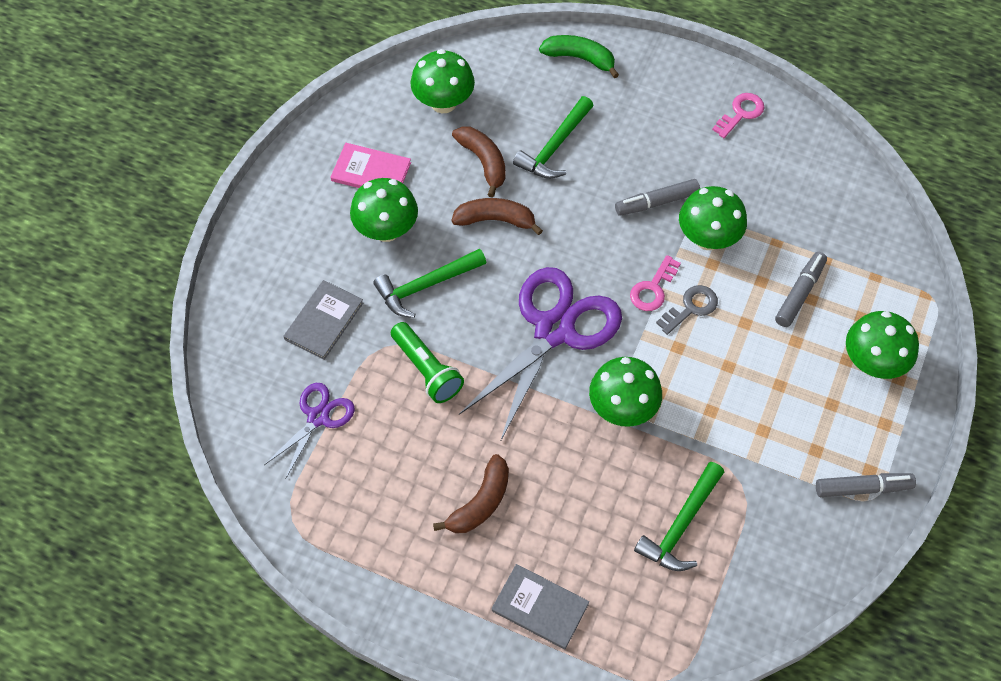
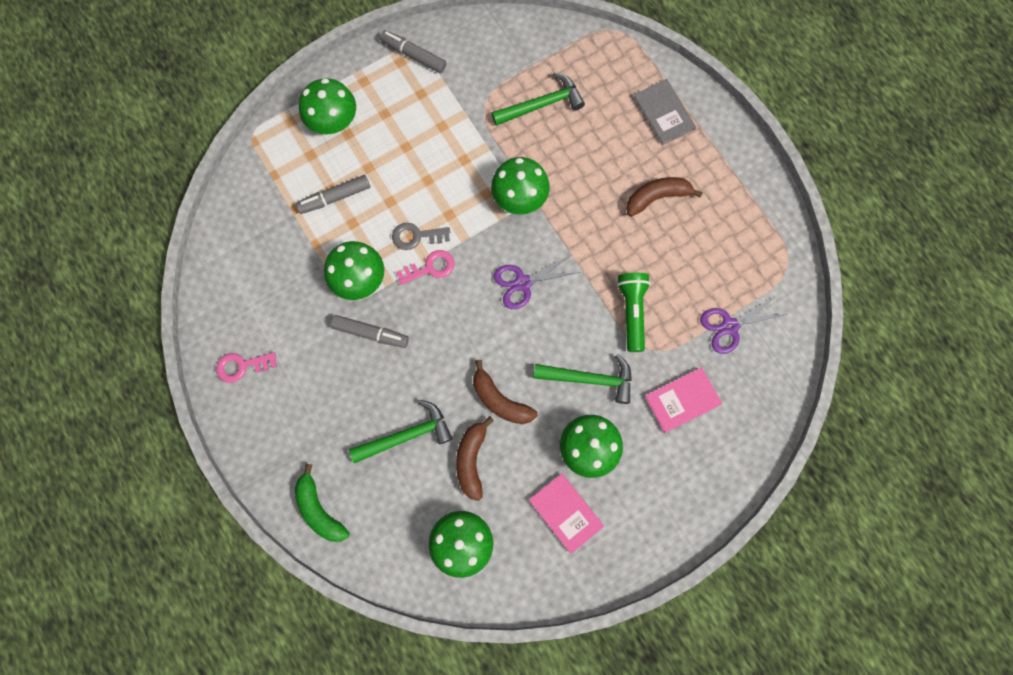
camera: 145 degrees left, 15 degrees up
(324, 321) = (682, 400): grey book -> pink book
(554, 330) = (523, 283): purple scissors -> purple scissors, size x0.52

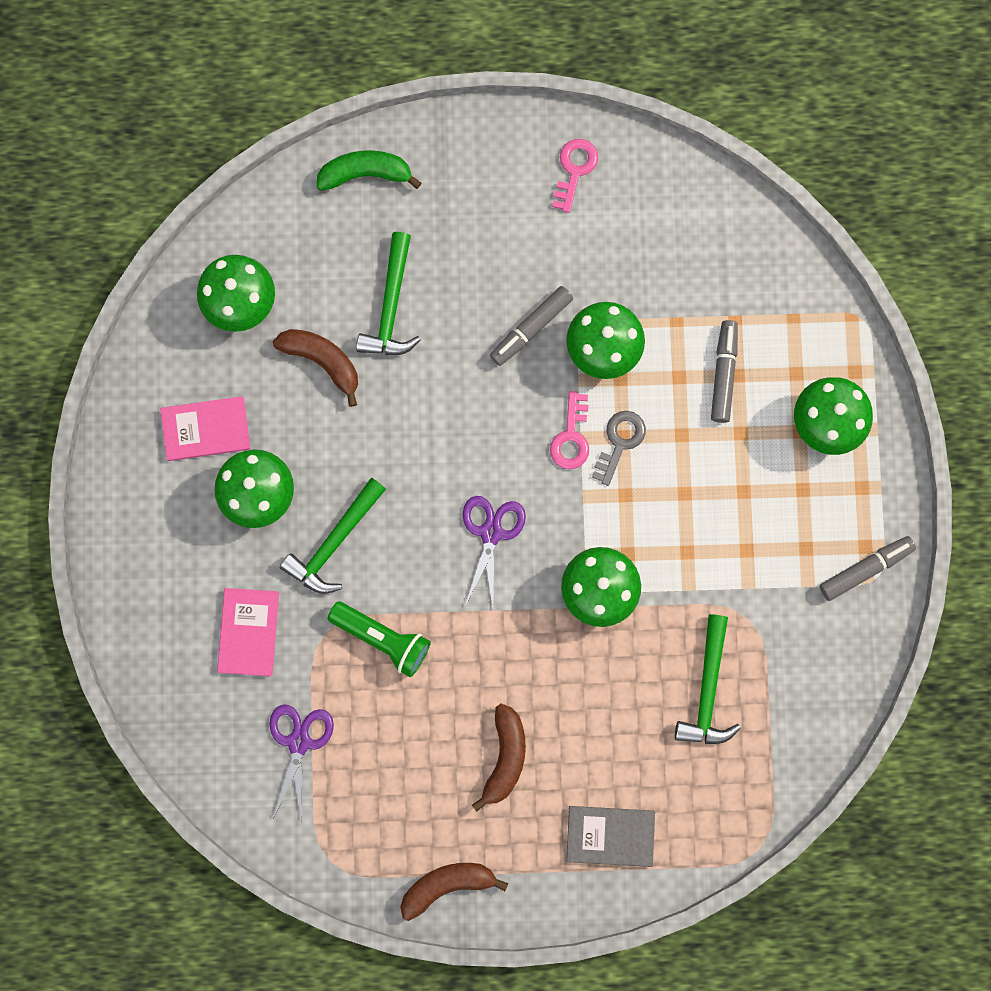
camera: 120 degrees right, 5 degrees up
(500, 400) = (369, 428): brown banana -> brown banana (447, 885)

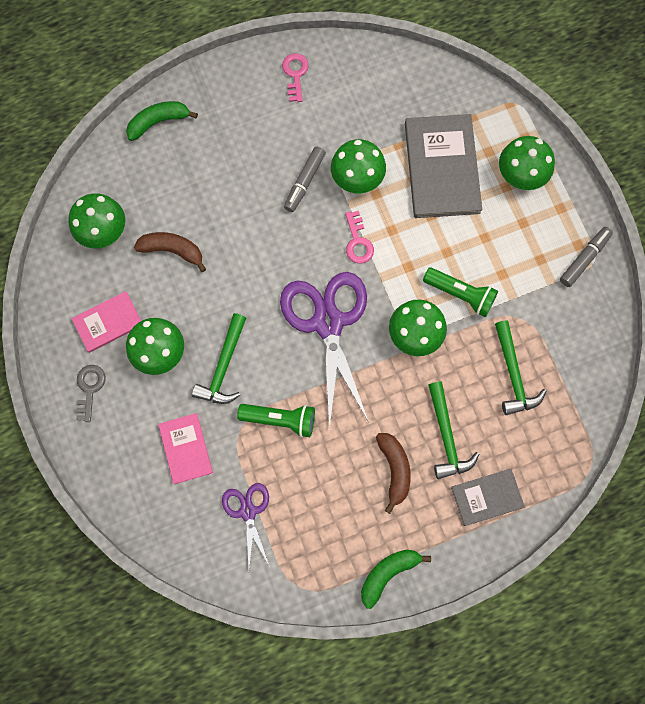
camera: 20 degrees left, 5 degrees down
(391, 306) = (206, 199): green hammer -> green hammer (446, 436)
(447, 885) = (388, 573): brown banana -> green banana
(491, 533) = (328, 323): purple scissors -> purple scissors, size x1.93
(619, 442) = (391, 234): grey key -> grey key (89, 388)
(680, 558) = (461, 294): none -> green flashlight
(723, 374) = (442, 168): grey marker -> grey book

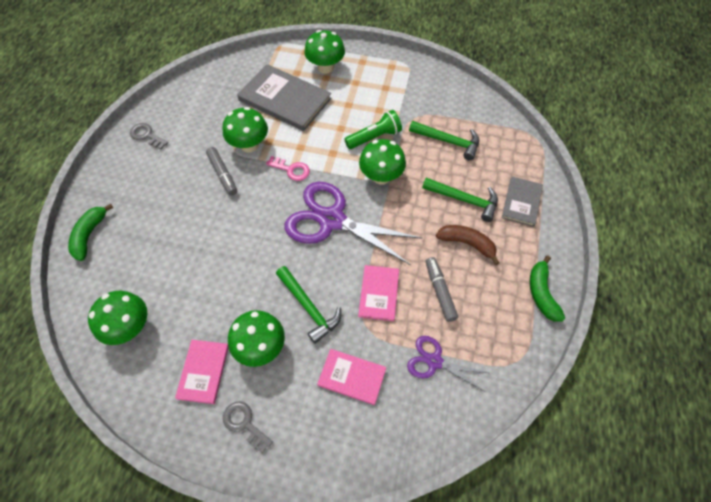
camera: 55 degrees left, 15 degrees down
(172, 250) = (191, 287): brown banana -> none
(280, 419) = (379, 293): green flashlight -> pink book
(295, 74) = (146, 135): pink key -> grey key
(584, 259) = (402, 69): grey marker -> grey marker (440, 291)

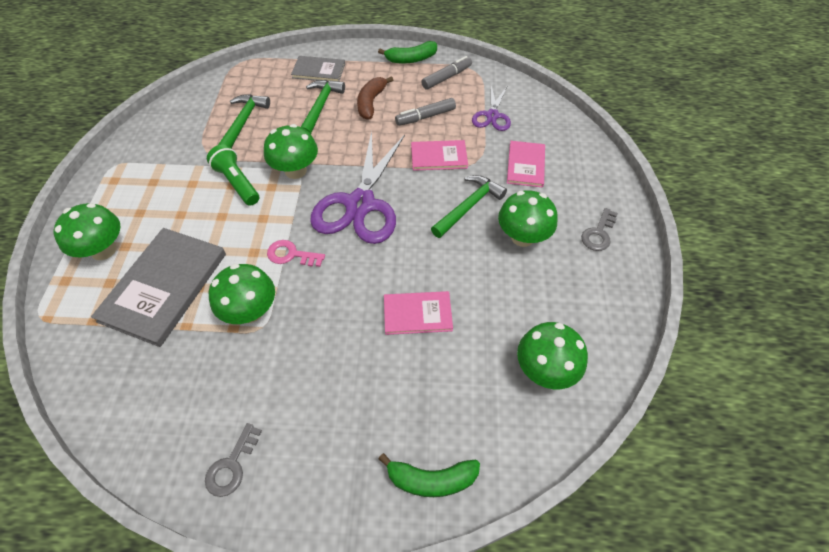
camera: 100 degrees left, 5 degrees down
(203, 371) = (565, 279): pink book -> pink book (417, 314)
(223, 174) = (304, 331): grey marker -> grey marker (446, 77)
(291, 170) = (291, 255): pink key -> pink key turned 90 degrees counterclockwise

